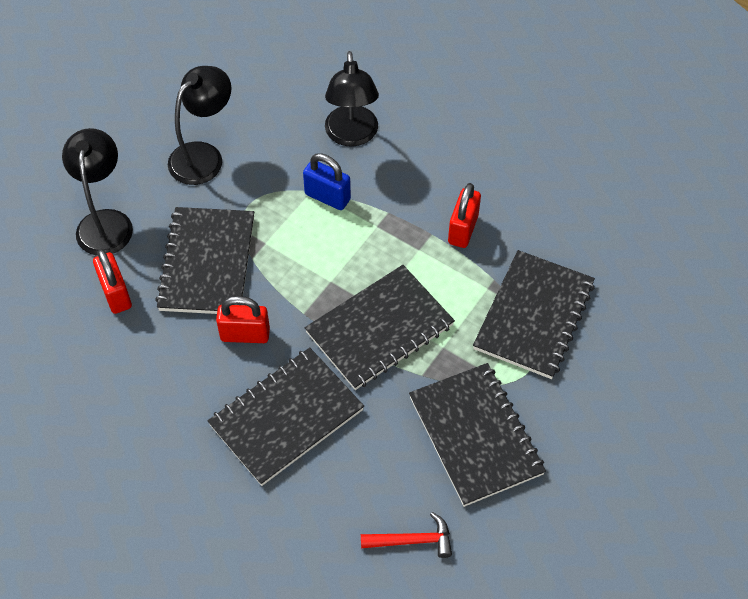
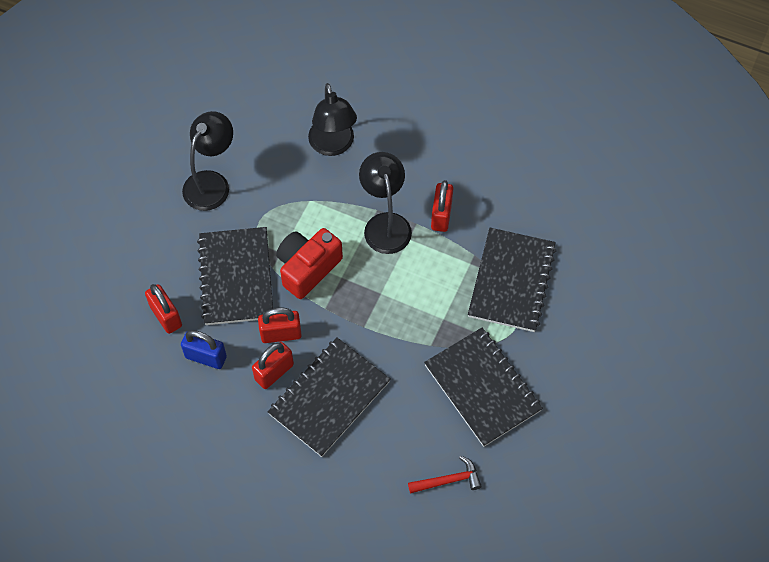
camera: 10 degrees left, 5 degrees up
(105, 222) = (142, 255): black lamp -> black lamp (385, 224)
(227, 377) = (274, 372): none -> red padlock
(293, 265) = (307, 268): none -> red camera
(327, 197) = (324, 204): blue padlock -> blue padlock (206, 357)
(379, 329) = (389, 312): black notebook -> none

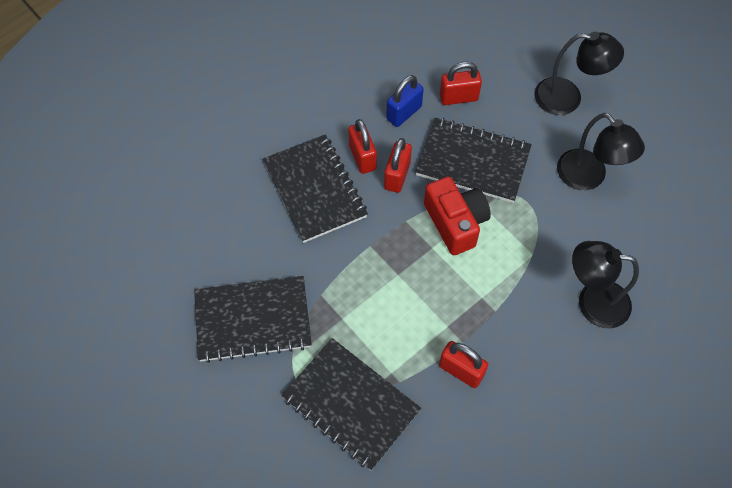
camera: 115 degrees right, 0 degrees up
(385, 224) = (474, 312): black lamp -> black lamp (568, 98)
(448, 480) = (184, 251): red hammer -> none

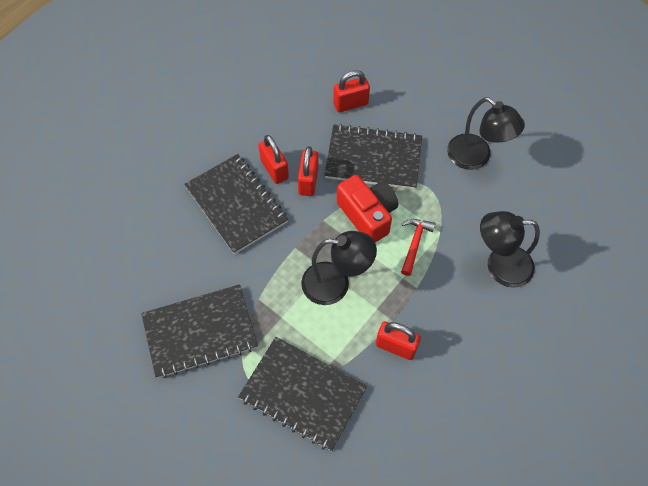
camera: 10 degrees left, 0 degrees up
(404, 113) = (304, 124): blue padlock -> none
(502, 262) = (414, 243): none -> red hammer
(568, 98) = (446, 91): black lamp -> black lamp (336, 284)

